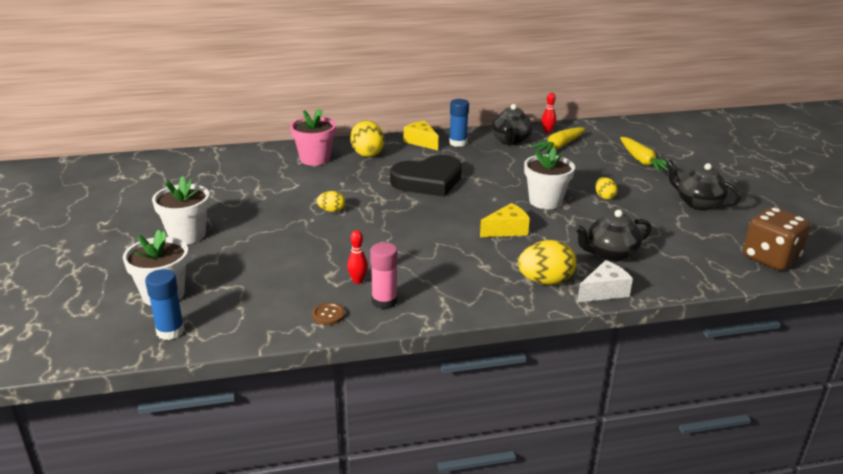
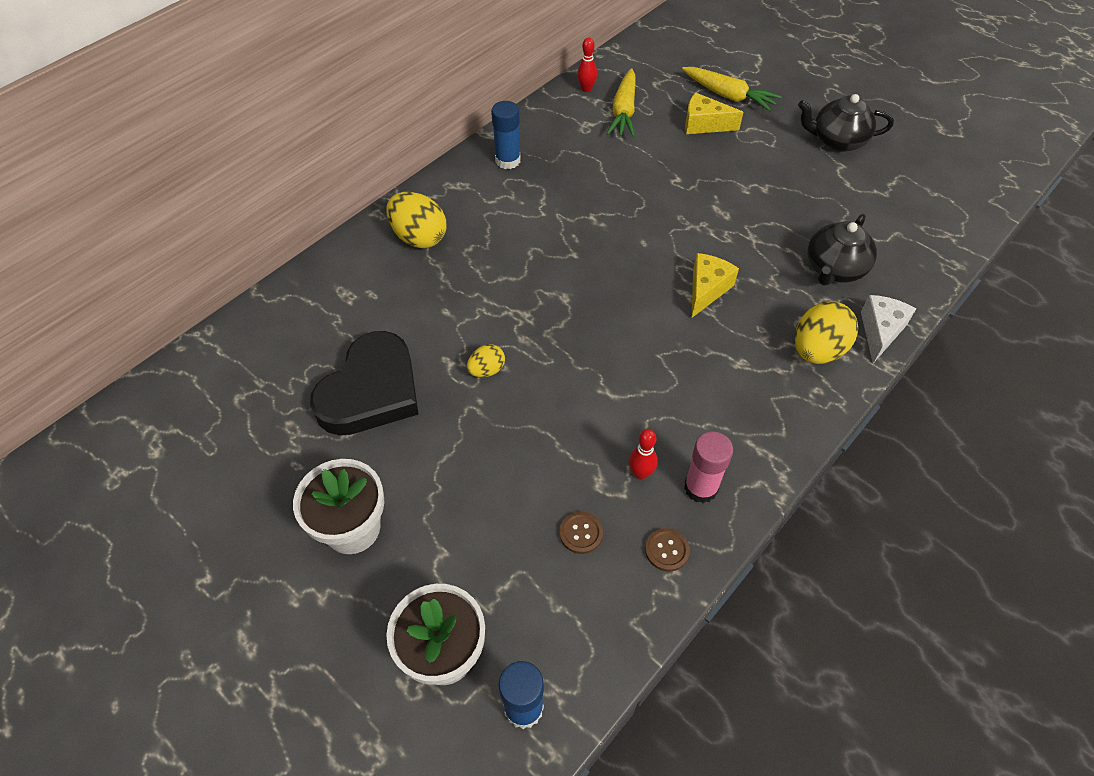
camera: 35 degrees left, 25 degrees up
(292, 287) = (581, 533): none -> brown button
(315, 159) = (363, 283): pink flower pot -> none
(421, 142) = (463, 180): yellow cheese -> yellow cheese (704, 124)
(428, 181) = (543, 251): black heart -> black heart (371, 391)
(510, 141) = (563, 126): black teapot -> none
(545, 201) = (698, 217): white flower pot -> none
(604, 197) = (747, 177): yellow egg -> none
(770, 258) = (963, 193): brown dice -> none

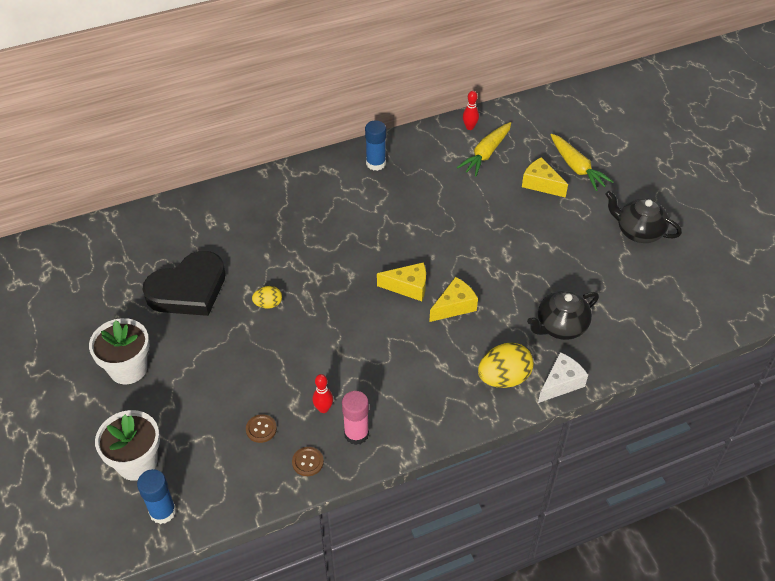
camera: 25 degrees right, 5 degrees down
(419, 237) = (280, 198): yellow egg -> none
(640, 287) = (408, 287): none -> yellow cheese

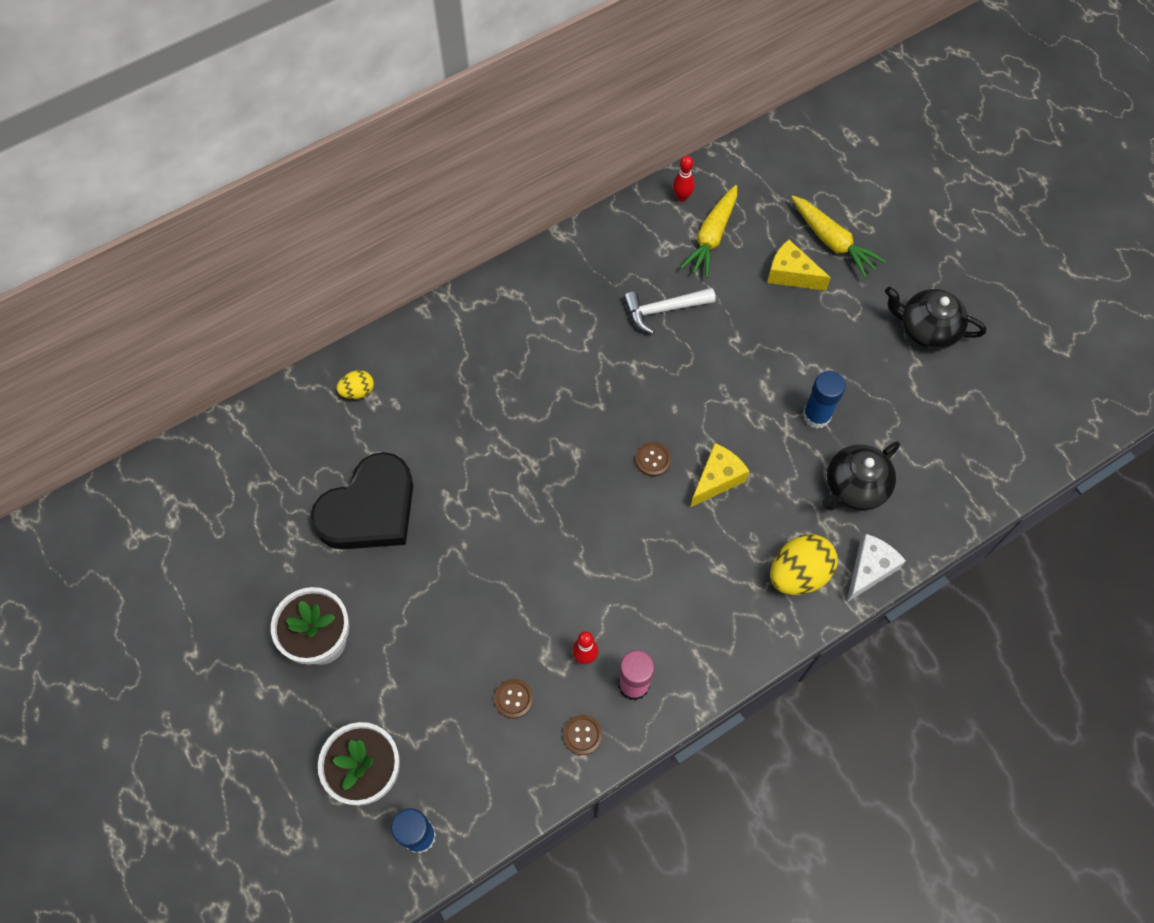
camera: 10 degrees left, 15 degrees up
(268, 304) = (479, 515): yellow egg -> yellow egg (358, 391)
(376, 163) = (570, 274): blue glue stick -> blue glue stick (816, 415)
(408, 287) = (653, 460): yellow cheese -> brown button
(439, 194) = (663, 310): none -> white hammer

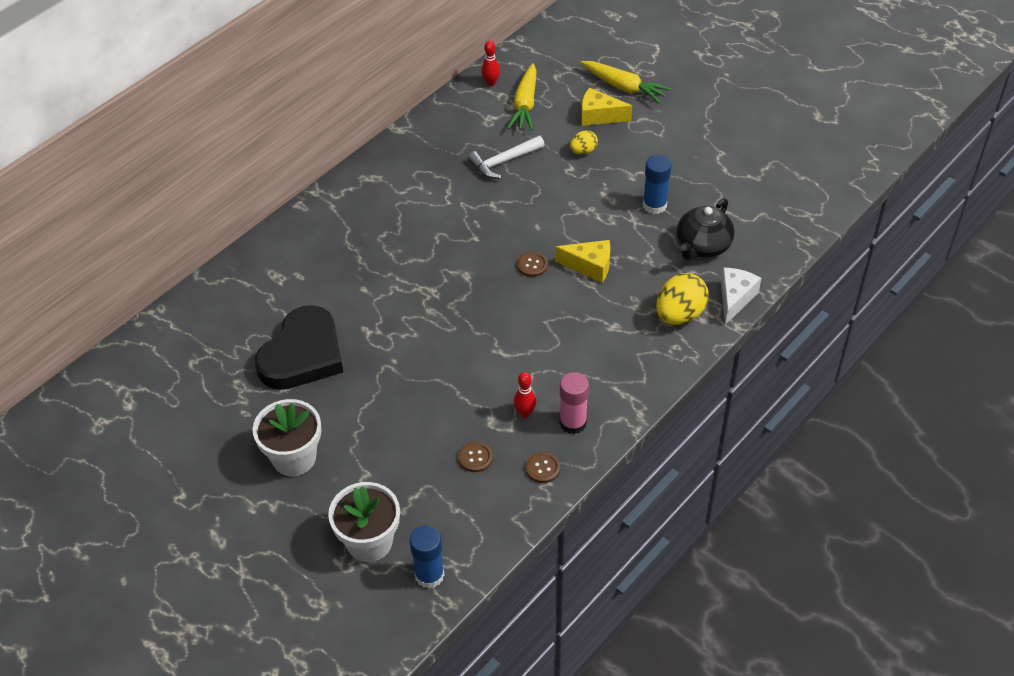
camera: 15 degrees left, 15 degrees down
(358, 391) = (263, 274): yellow egg -> yellow egg (583, 151)
(717, 479) = (589, 266): yellow cheese -> yellow cheese turned 75 degrees clockwise
(926, 329) = (720, 129): black teapot -> none

